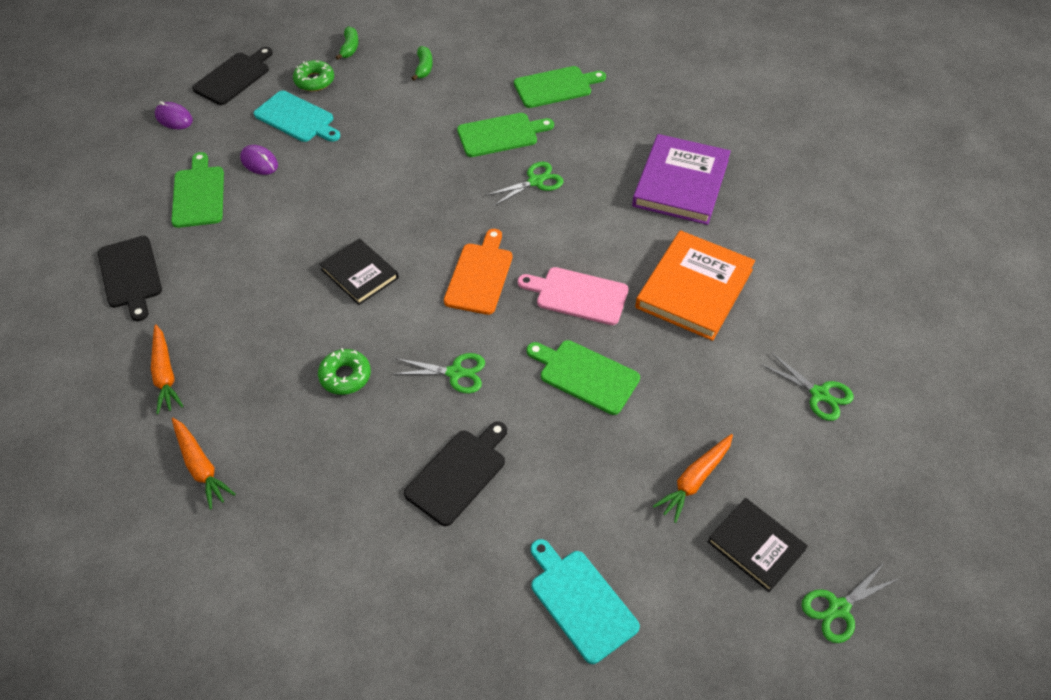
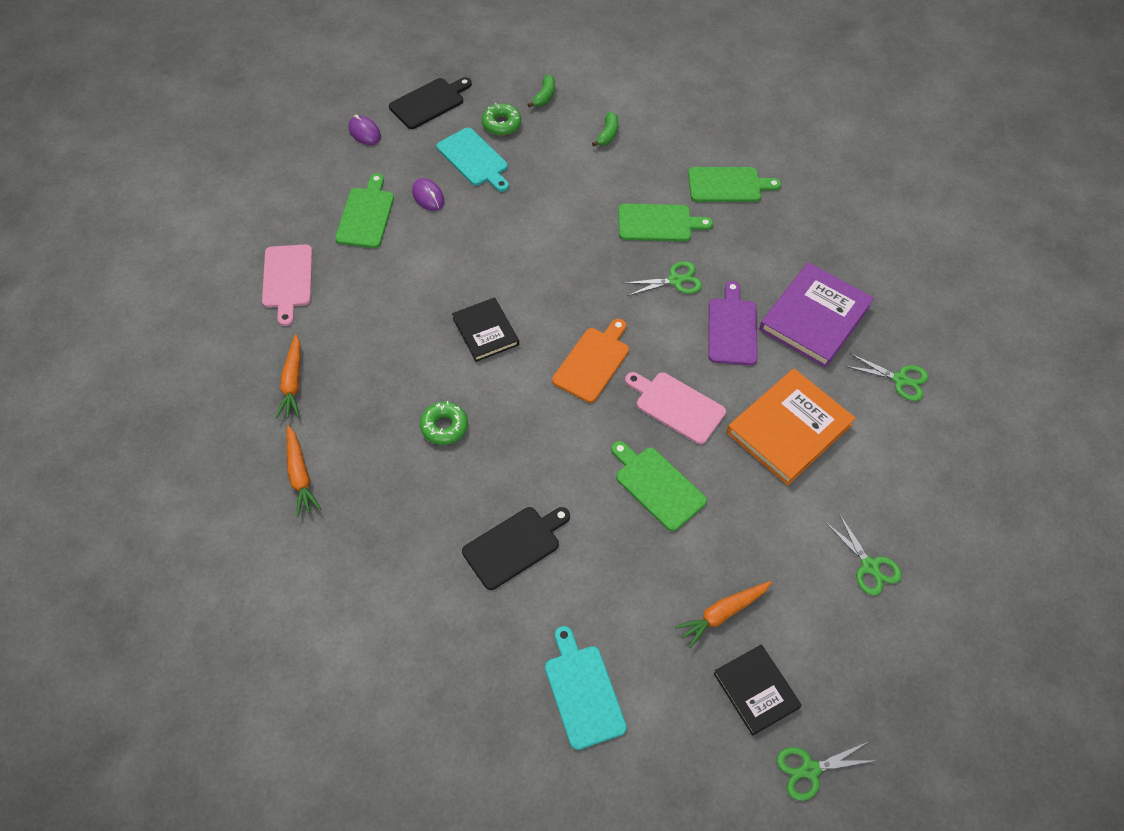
camera: 15 degrees right, 5 degrees up
(130, 275) = (287, 280): black cutting board -> pink cutting board
(455, 373) = (541, 450): green scissors -> green scissors (900, 379)
(606, 211) = (732, 328): none -> purple cutting board

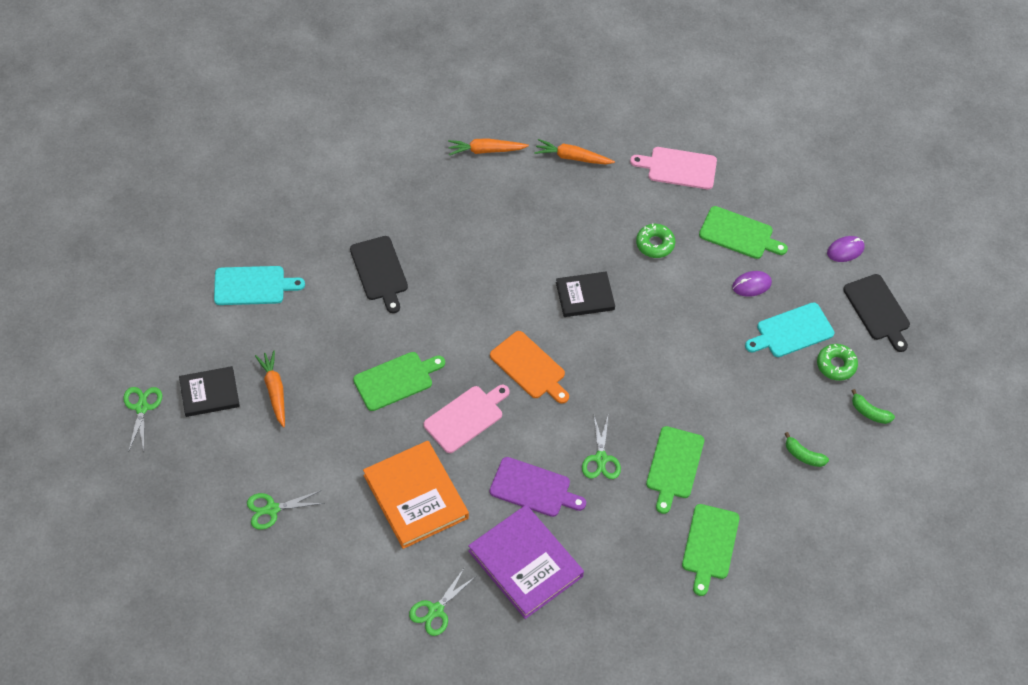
camera: 105 degrees right, 0 degrees up
(444, 426) = (499, 248): green donut -> green donut (655, 244)

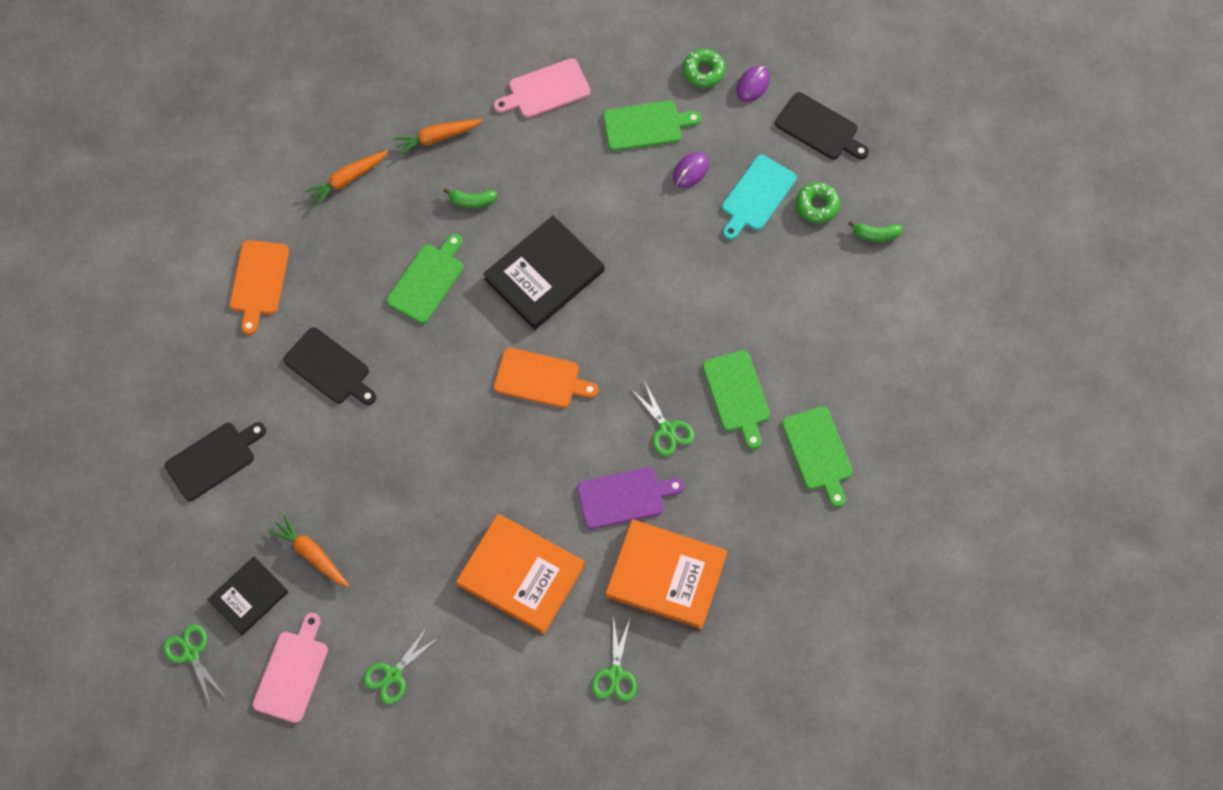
camera: 30 degrees left, 10 degrees up
(253, 286) = (213, 459): turquoise cutting board -> black cutting board
(372, 184) = (258, 281): none -> orange cutting board
(396, 380) = (423, 470): green cutting board -> green cutting board (427, 280)
(466, 417) = (515, 466): pink cutting board -> pink cutting board (292, 672)
(525, 563) = (666, 575): purple book -> orange book
(585, 296) = (544, 275): black book -> black book, size x1.63
(655, 244) = (575, 182): green donut -> green donut (703, 71)
(803, 455) = (844, 313): green banana -> green banana (472, 201)

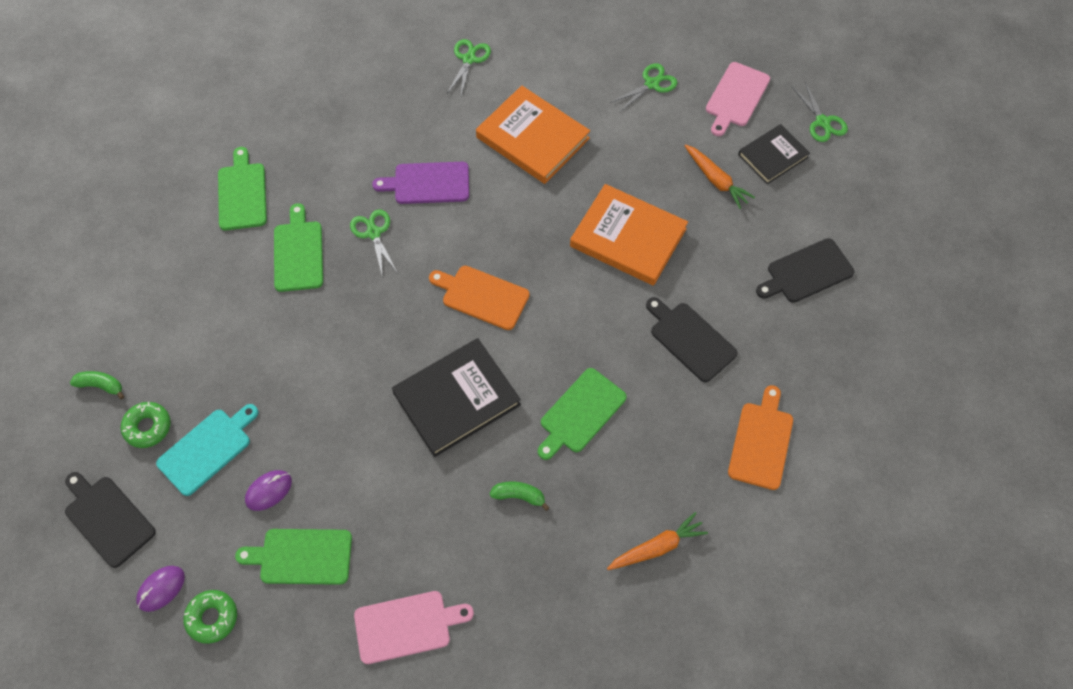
camera: 170 degrees left, 5 degrees down
(437, 138) = (547, 583): orange carrot -> none
(666, 575) = (408, 119): orange book -> orange book (628, 237)

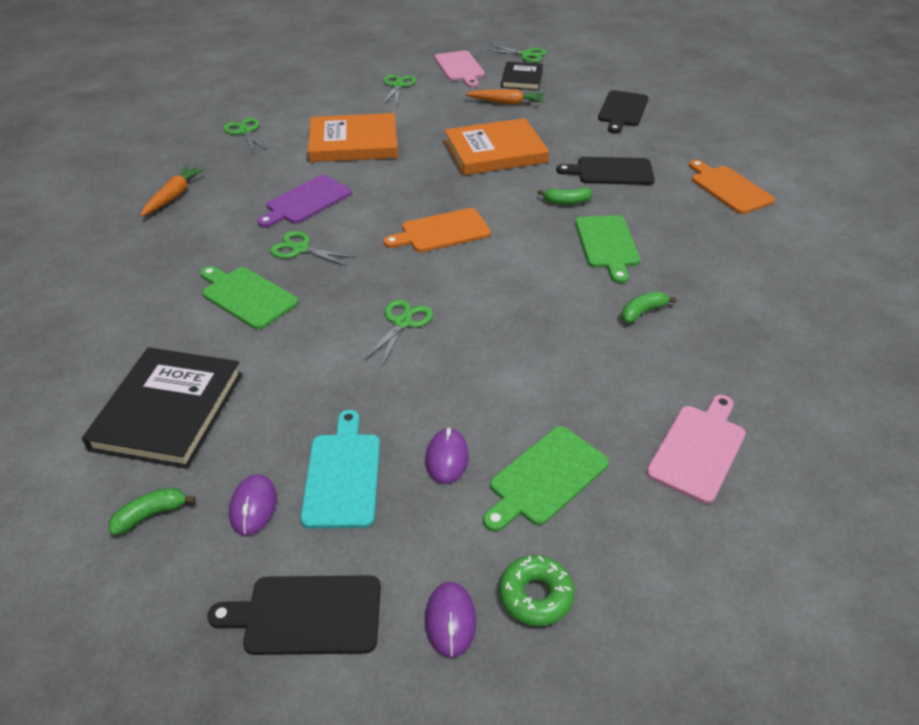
camera: 45 degrees left, 20 degrees down
(148, 427) = (253, 506): green donut -> purple mouse
(242, 193) = (136, 293): green cutting board -> none
(361, 361) = (402, 322): none -> green scissors
(457, 399) = (512, 293): black book -> black book (168, 411)
(609, 343) = (566, 202): none -> green banana
(657, 547) = (766, 273): orange carrot -> orange carrot (174, 196)

